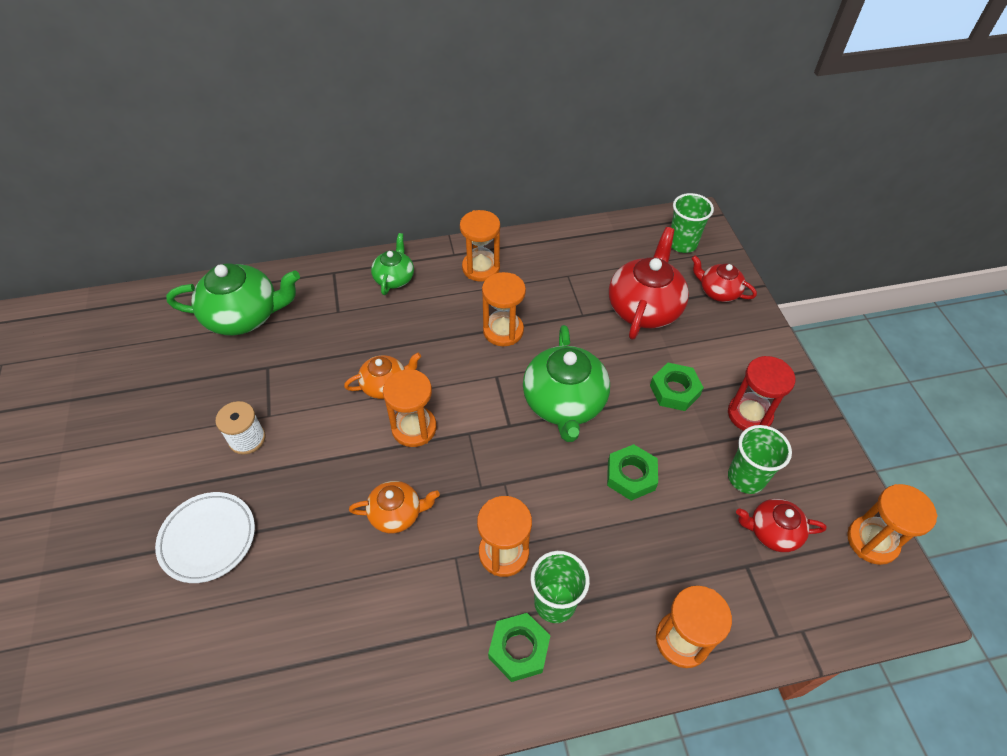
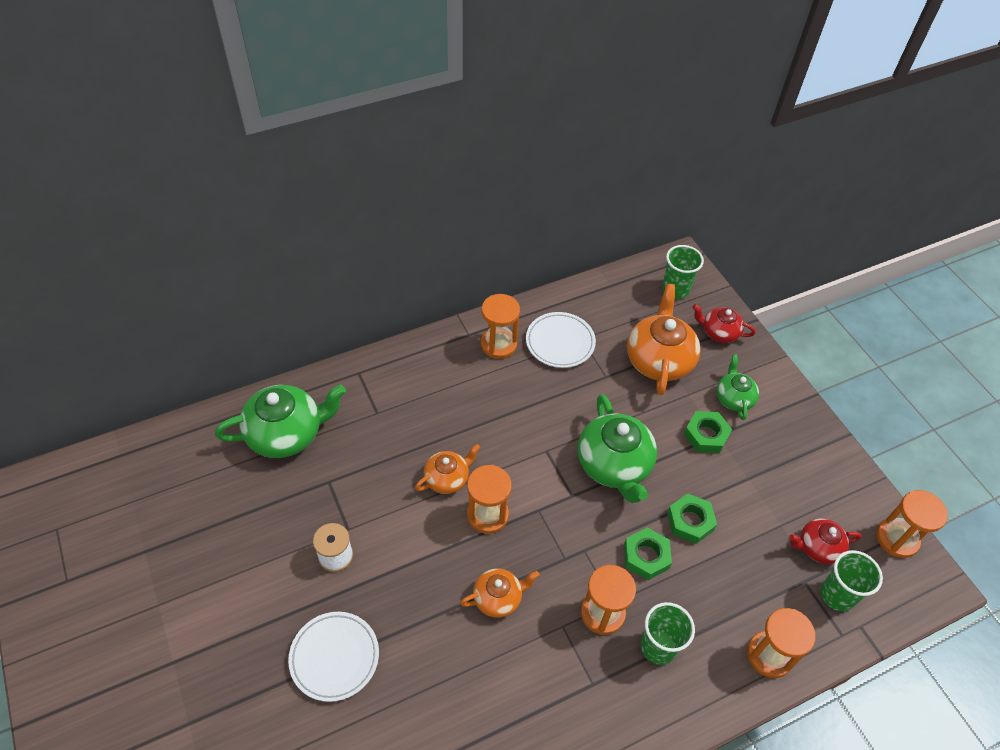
camera: 15 degrees left, 0 degrees up
(394, 278) = (420, 369): green teapot -> green teapot (733, 398)
(503, 331) = (539, 405): orange hourglass -> none
(519, 649) = (640, 693): green nut -> green nut (646, 556)
(544, 275) = (560, 342): none -> white plate
(644, 308) = (659, 359): red teapot -> orange teapot
(746, 478) = (785, 504): green cup -> green cup (837, 595)
(749, 414) = (774, 445): red hourglass -> none

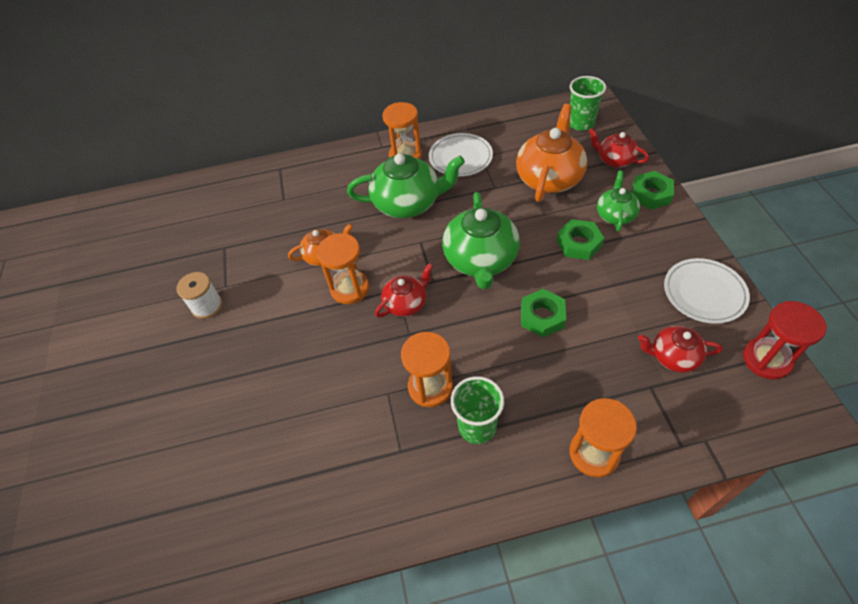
camera: 20 degrees right, 0 degrees up
(286, 433) = (205, 208): green teapot -> green teapot (408, 203)
(334, 657) = (174, 389): white plate -> white plate (704, 293)
(498, 598) = (336, 359): orange teapot -> none
(552, 524) = (406, 303): none -> red teapot
(646, 556) = (489, 342): green nut -> green nut (651, 194)
(837, 595) = (685, 405): green cup -> none
(897, 539) = (766, 359): orange hourglass -> red hourglass

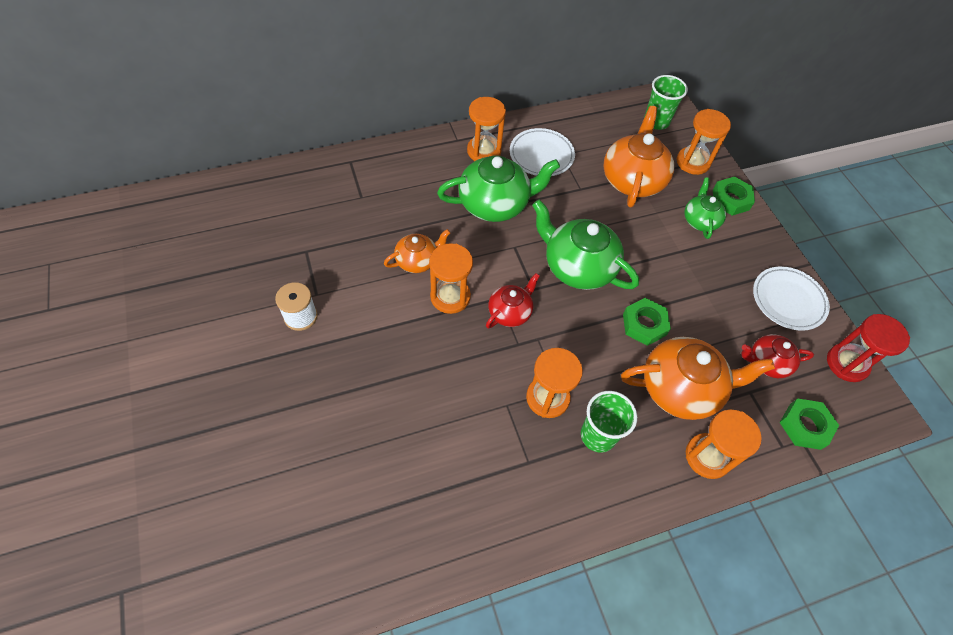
camera: 15 degrees left, 5 degrees up
(480, 260) = (577, 266): green teapot -> green teapot turned 135 degrees clockwise
(574, 381) = (681, 388): none -> orange teapot
(579, 243) = (669, 250): green nut -> green nut (805, 426)
(614, 160) = (693, 162): red teapot -> orange hourglass

